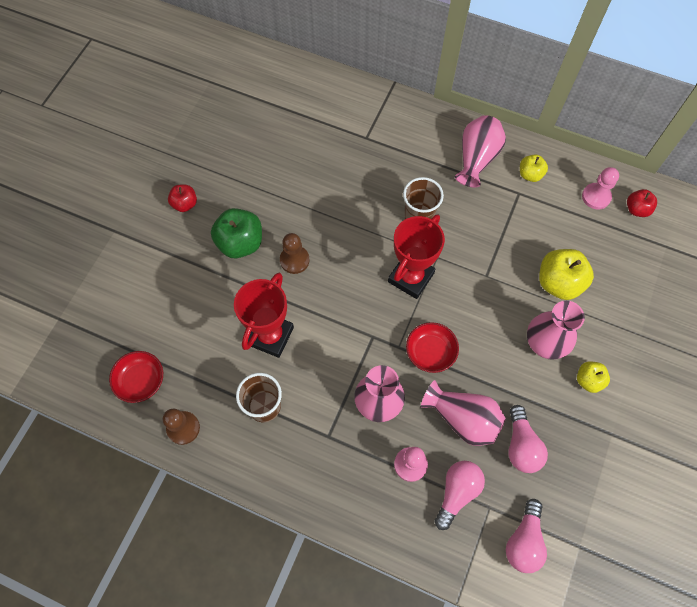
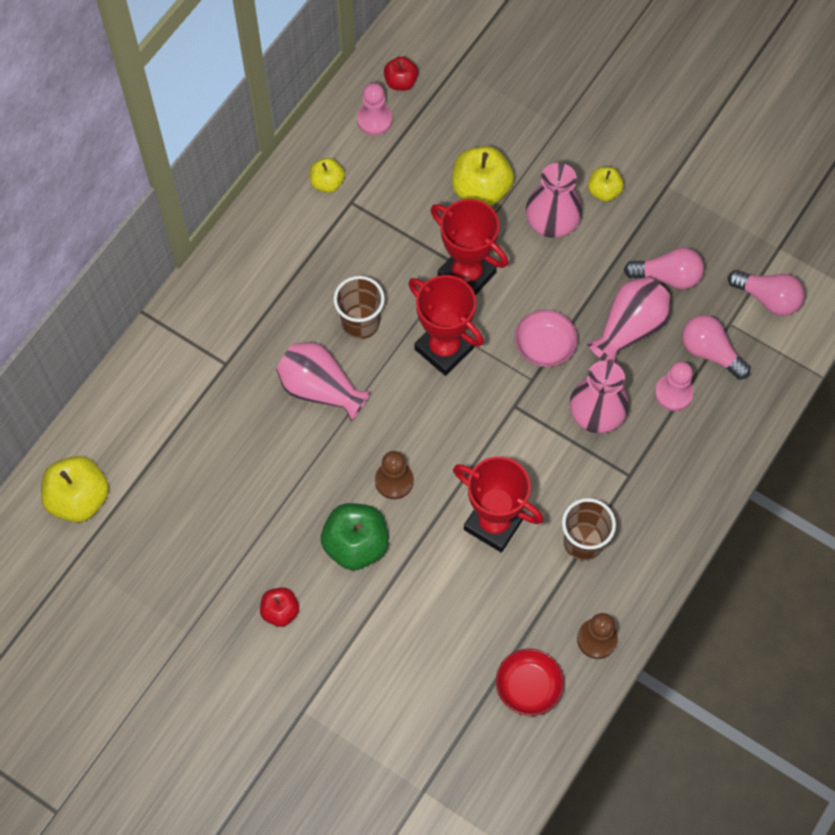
camera: 80 degrees left, 0 degrees up
(251, 75) = (79, 499): none -> yellow apple
(430, 352) = (544, 346): red bowl -> pink bowl
(476, 159) = (290, 238): pink vase -> pink vase (320, 389)
(479, 284) = (466, 275): none -> red trophy

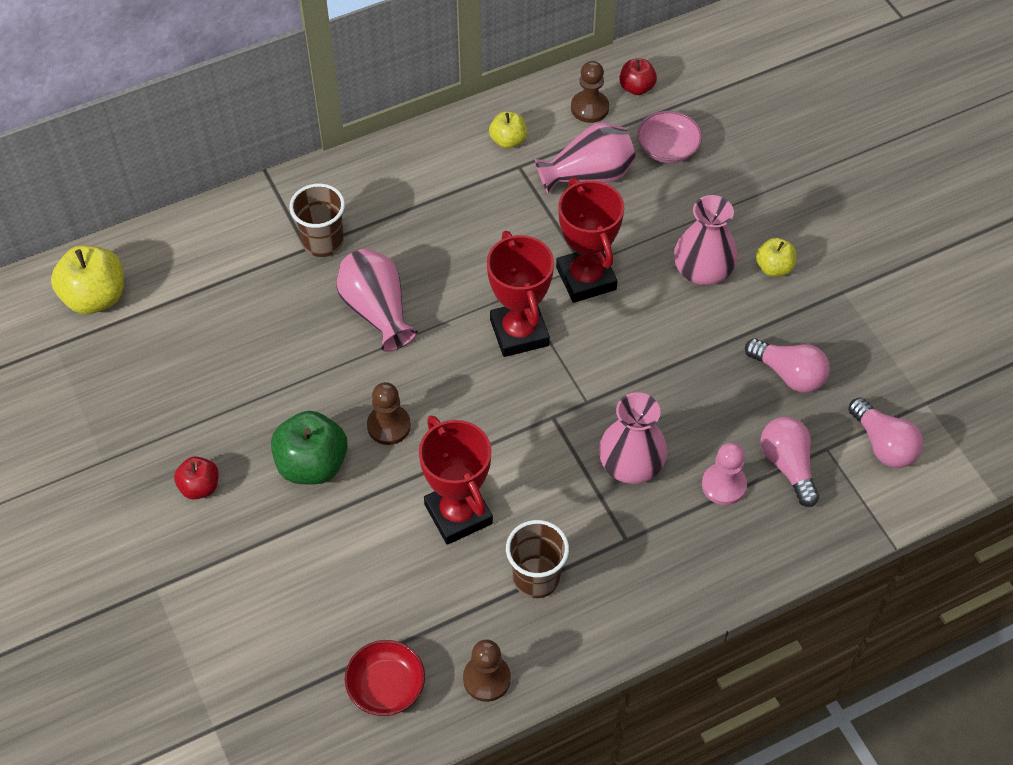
camera: 30 degrees right, 10 degrees down
(360, 322) = (455, 272): brown cup -> brown cup (323, 242)
(374, 120) = (589, 108): pink pawn -> brown pawn
(481, 190) = (651, 211): yellow apple -> none
(544, 346) = (620, 377): pink bowl -> pink bowl (667, 148)
(629, 328) = (717, 403): pink vase -> pink vase (588, 175)

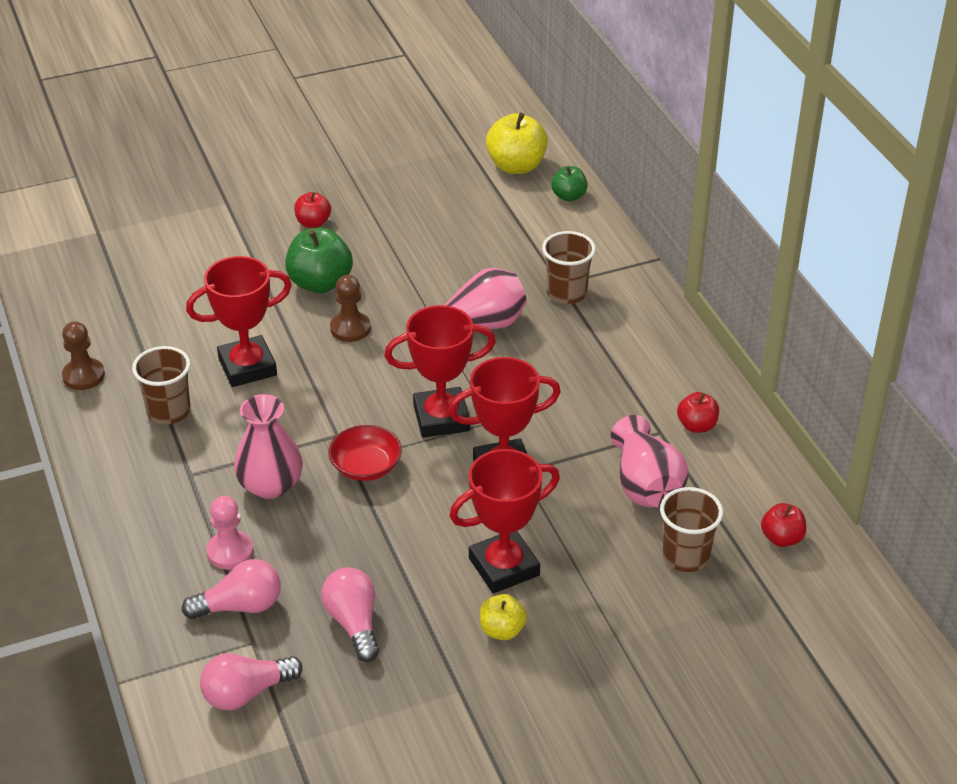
camera: 95 degrees right, 15 degrees down
(155, 247) = (569, 196): none -> green apple
(386, 686) = (98, 319): red bowl -> red bowl (366, 466)
(508, 141) = (696, 426): yellow apple -> red apple
(589, 108) = (747, 495): brown pawn -> none
(667, 148) = (685, 556): pink bowl -> brown cup
(702, 271) = (504, 567): pink vase -> red trophy
(789, 374) = (354, 623): pink light bulb -> pink light bulb turned 120 degrees clockwise

